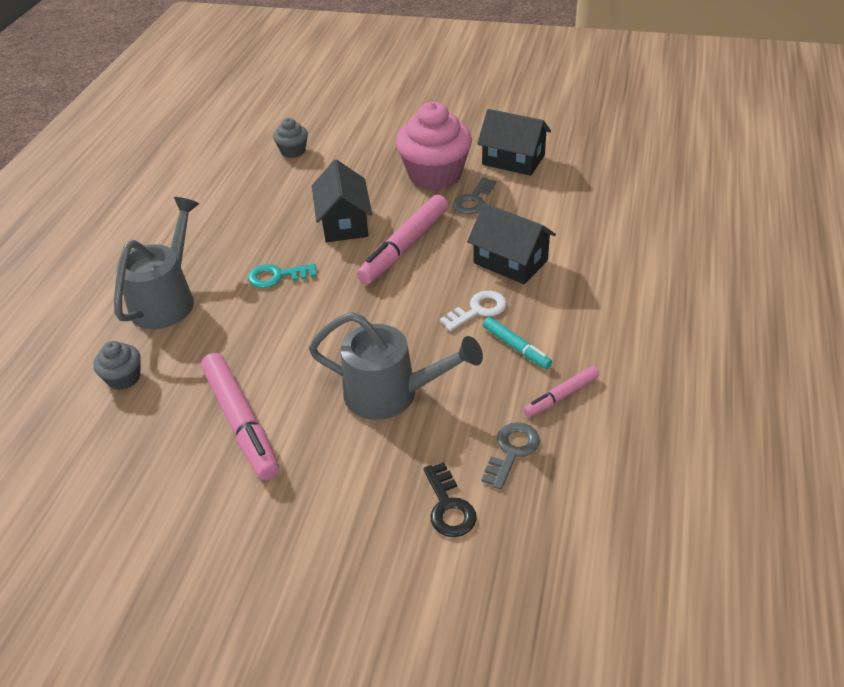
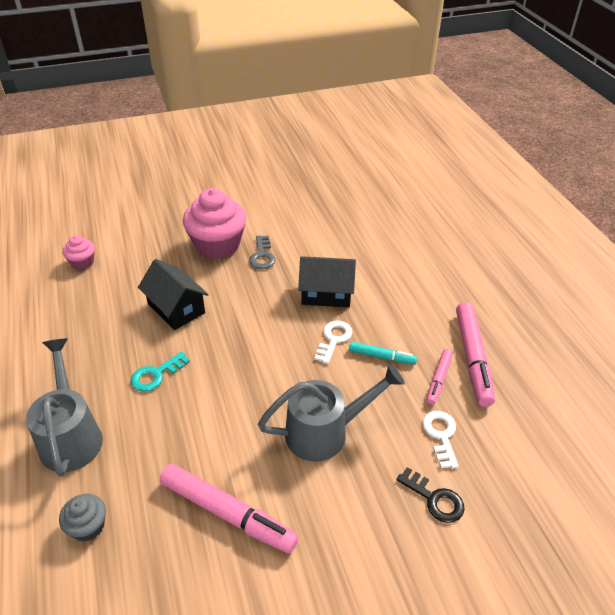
camera: 35 degrees left, 0 degrees up
(293, 151) = (82, 262): grey cupcake -> pink cupcake
(404, 247) = (240, 311): pink marker -> pink marker (472, 358)
(512, 451) = (441, 435): grey key -> white key
(513, 160) = (266, 215): black house -> none

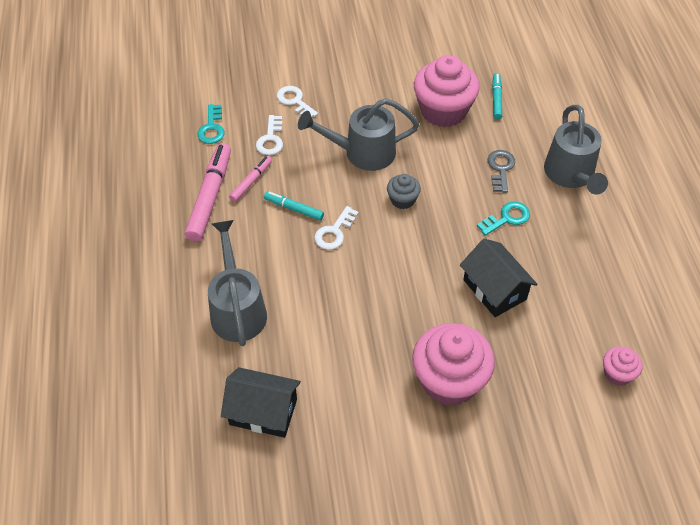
camera: 170 degrees left, 10 degrees up
(88, 526) = (541, 115): grey cupcake -> grey cupcake (402, 200)
(149, 547) = (496, 99): none -> turquoise marker
(227, 513) = (443, 111): pink marker -> pink cupcake
(262, 256) = (394, 354): grey key -> grey key (500, 169)
(326, 293) = (328, 287): black house -> black house (263, 412)
(398, 271) = (237, 308): none -> grey watering can
(434, 499) = (295, 101): black key -> white key
(519, 441) = (212, 128): none -> turquoise key

